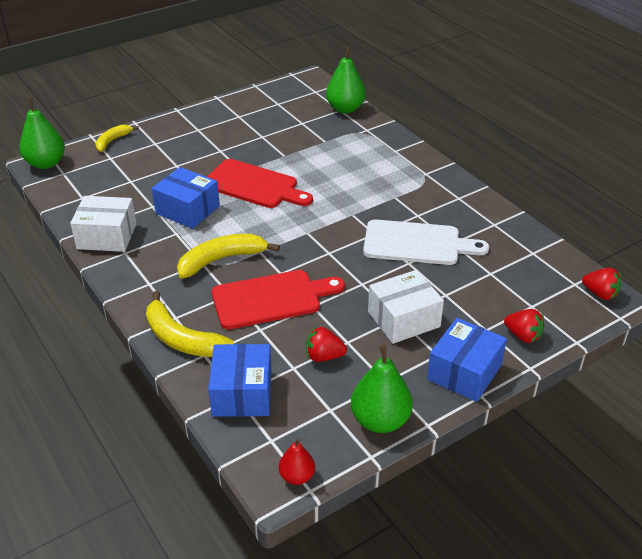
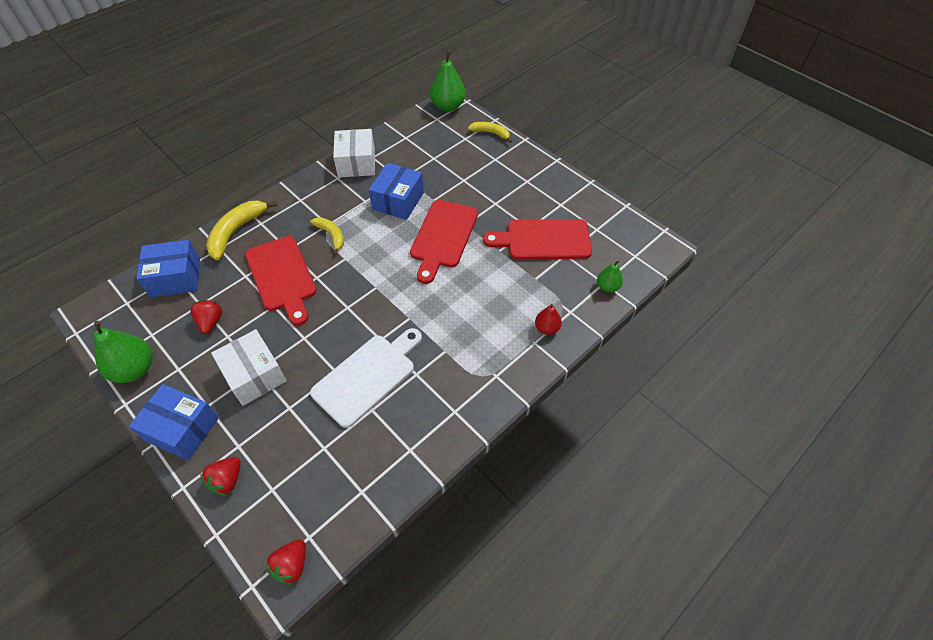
camera: 80 degrees right, 15 degrees up
(221, 260) = (331, 235): yellow banana -> yellow banana, size x0.61
(280, 130) = (544, 240): none -> red cutting board
(297, 476) = (89, 323): red pear -> red pear (547, 328)
(345, 109) = (607, 287): green pear -> green pear, size x0.56
(416, 243) = (367, 377): white cutting board -> white cutting board turned 135 degrees counterclockwise

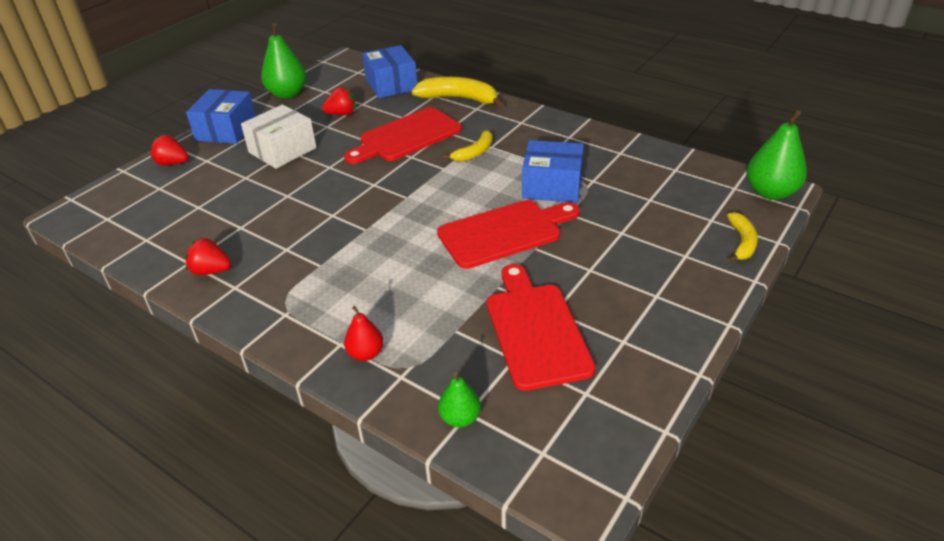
camera: 80 degrees right, 15 degrees down
(291, 565) = (82, 215): red strawberry -> red strawberry (211, 271)
(356, 163) = (602, 144): white box -> none
(367, 377) = (281, 216): white cutting board -> none
(443, 237) = (504, 232): red cutting board -> red cutting board turned 150 degrees clockwise

